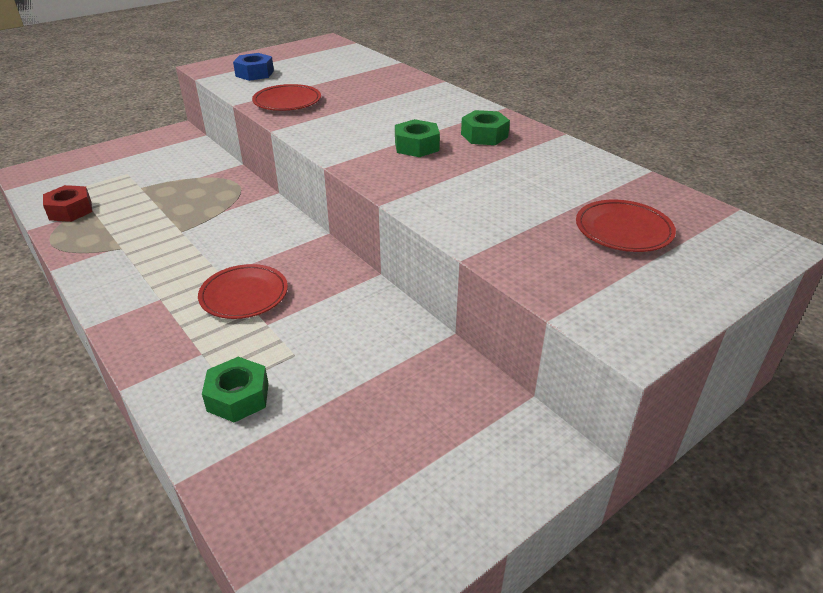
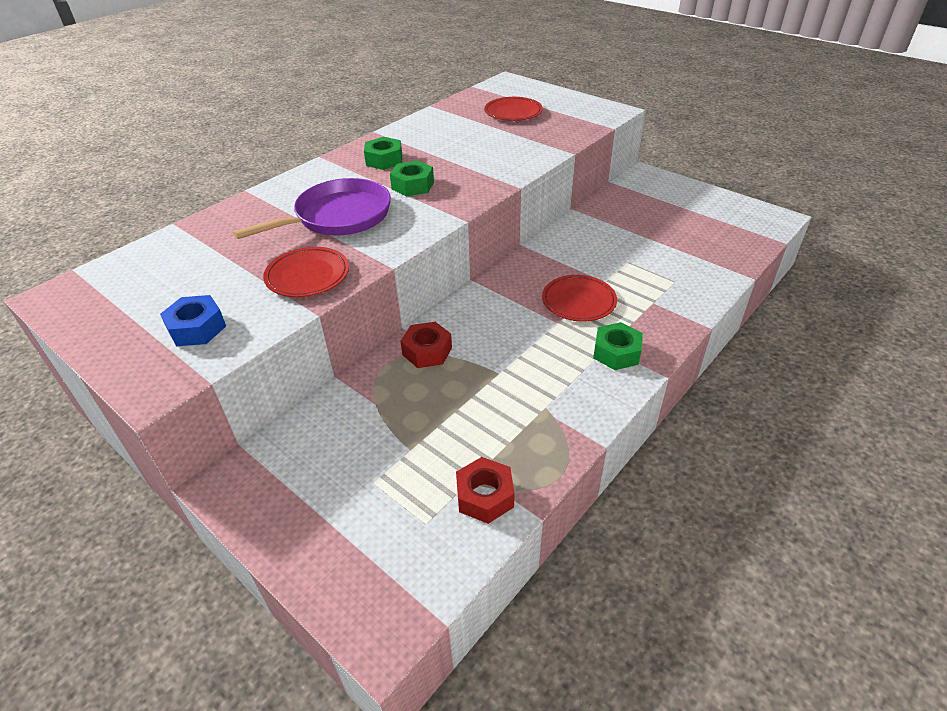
camera: 100 degrees left, 5 degrees up
(237, 201) = (427, 351): none -> red nut
(238, 397) = (679, 274): green nut -> green nut (616, 352)
(372, 113) = (338, 217): none -> purple pan

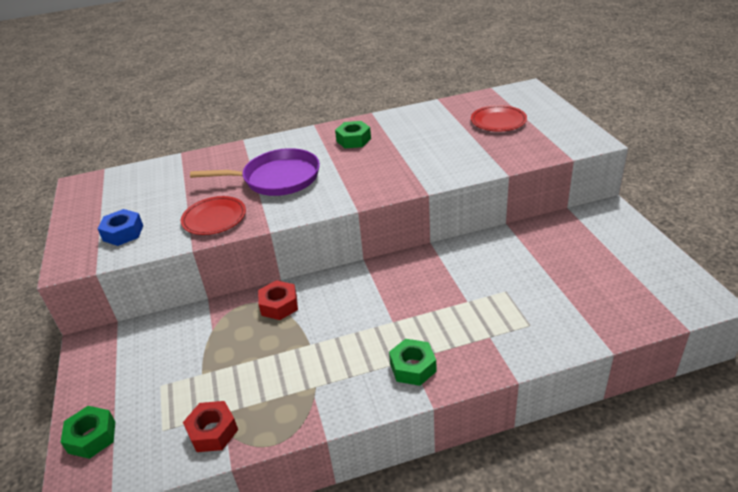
camera: 35 degrees right, 5 degrees down
(413, 185) = (351, 168): green nut -> green nut (92, 437)
(578, 301) = (427, 310): red plate -> none

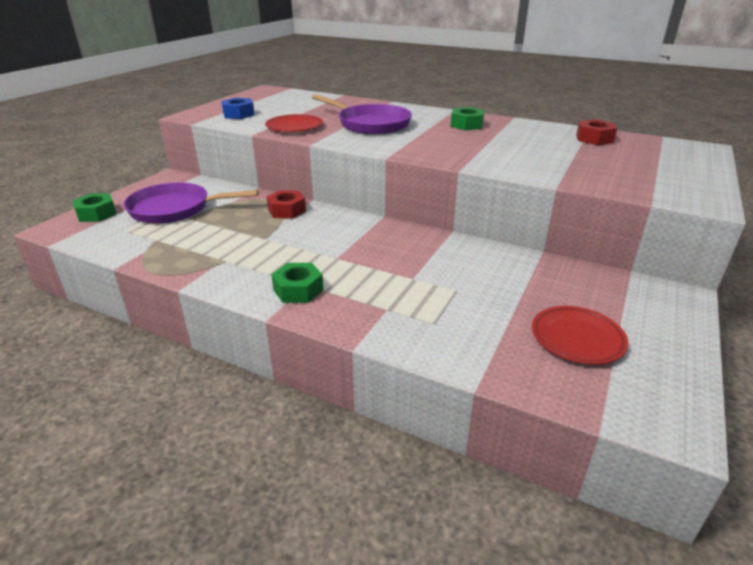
camera: 40 degrees right, 5 degrees down
(169, 374) = (175, 209): none -> purple pan
(213, 431) = (140, 246): red nut -> red nut (594, 139)
(498, 121) = (622, 156): red plate -> red plate (577, 338)

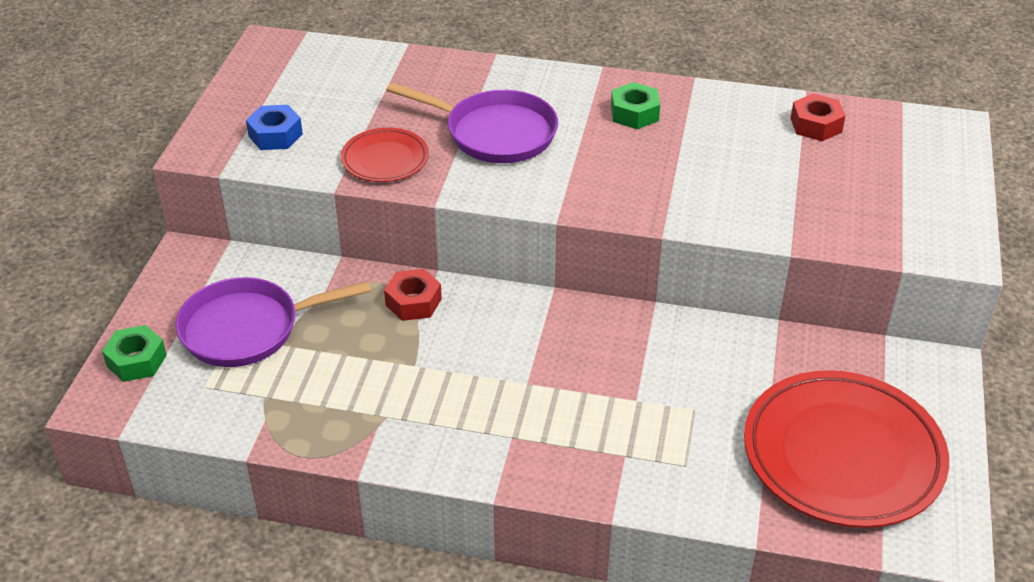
camera: 15 degrees left, 10 degrees up
(298, 290) = (507, 447): green nut -> none
(577, 338) = (842, 454): red plate -> red plate, size x1.98

